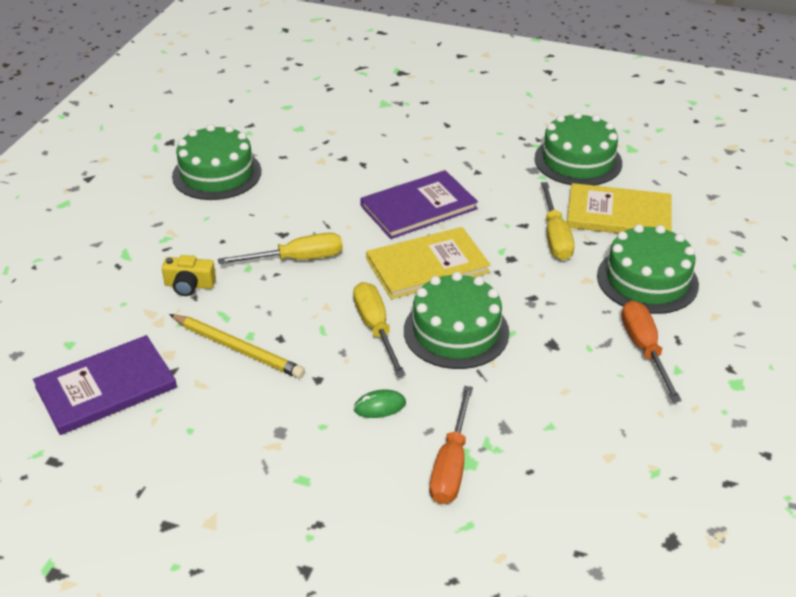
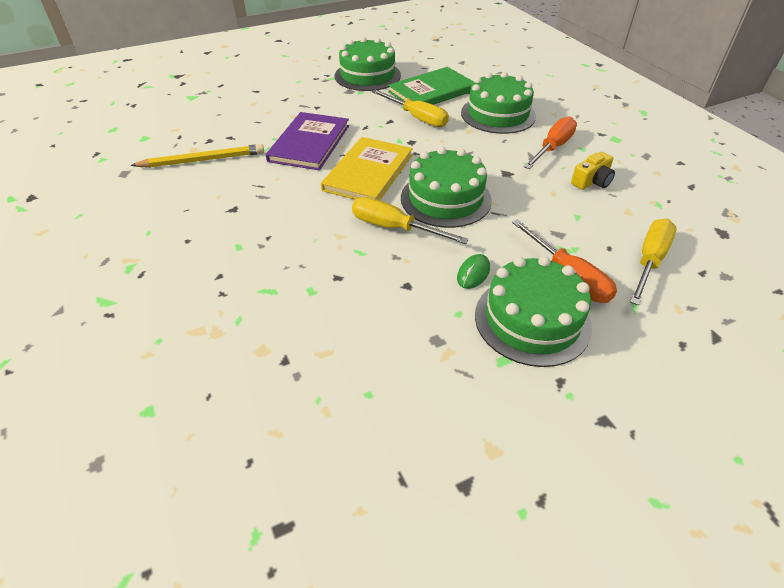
camera: 45 degrees left, 5 degrees up
(106, 387) = (242, 419): purple book -> none
(189, 285) = (204, 288): yellow camera -> yellow camera (592, 181)
(217, 174) = (112, 198): green cake -> green cake (532, 320)
(237, 349) = (315, 306): yellow pencil -> yellow pencil (202, 160)
(297, 259) = (270, 218): yellow screwdriver -> yellow screwdriver (649, 261)
(618, 214) = (432, 91): yellow book -> green book
(644, 349) = (552, 148): orange screwdriver -> orange screwdriver turned 90 degrees clockwise

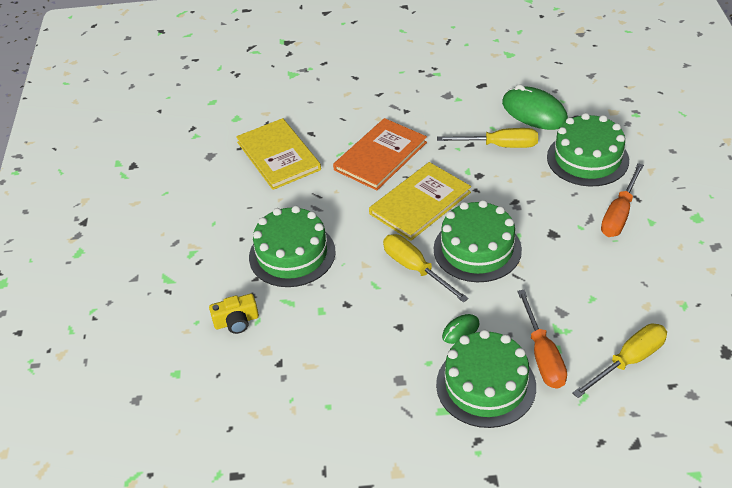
camera: 25 degrees right, 0 degrees up
(202, 160) = (278, 156): yellow pencil -> yellow book
(309, 143) = (380, 156): purple book -> orange book
(367, 75) = (476, 77): green cake -> green cake (292, 254)
(417, 118) = (499, 146): yellow screwdriver -> yellow screwdriver turned 60 degrees counterclockwise
(432, 91) = (534, 112): green book -> green mouse
(552, 148) = (619, 214): orange screwdriver -> orange screwdriver turned 150 degrees clockwise
(592, 181) = (633, 263): yellow camera -> yellow camera (236, 321)

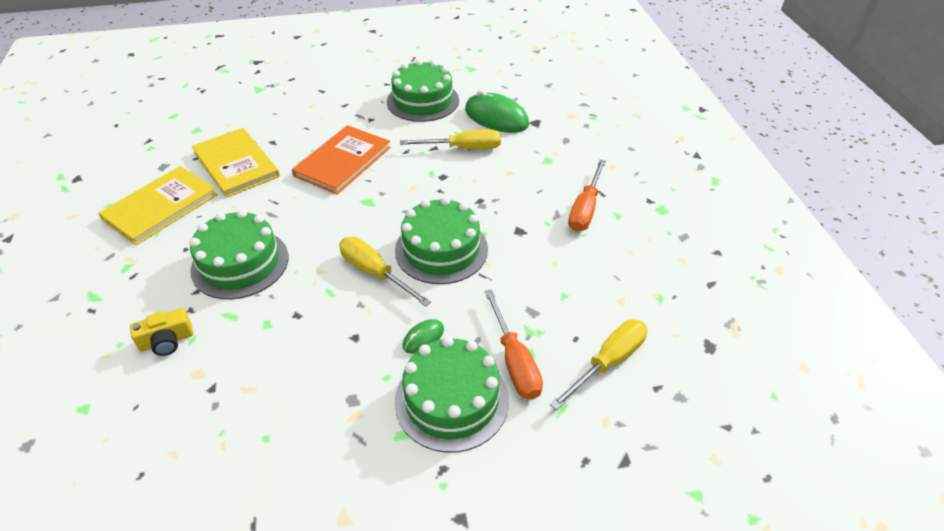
camera: 10 degrees left, 0 degrees up
(420, 203) = (382, 205): yellow book -> yellow book (160, 207)
(587, 158) = (550, 158): green cake -> green cake (423, 101)

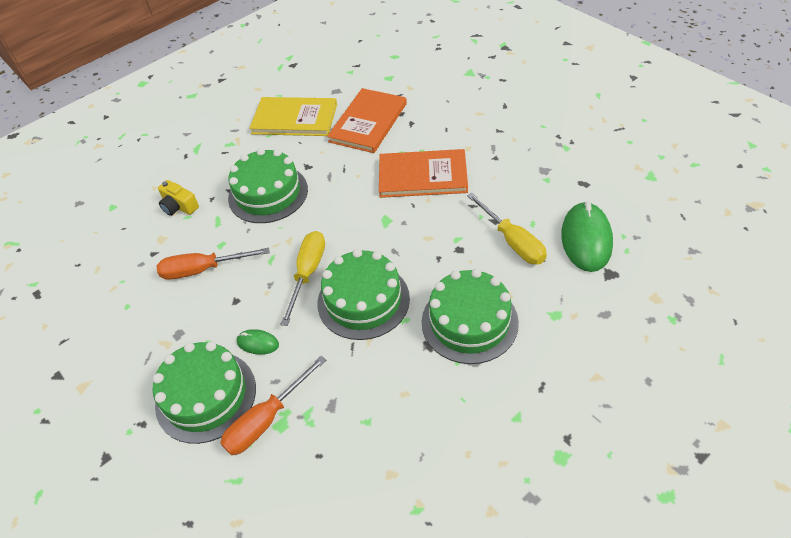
camera: 65 degrees right, 5 degrees up
(236, 164) = (368, 122): yellow book -> orange book
(423, 101) = (557, 174): green cake -> green cake (469, 322)
(585, 209) = (503, 383): orange screwdriver -> orange screwdriver (203, 270)
(608, 362) = (304, 496): yellow screwdriver -> none

